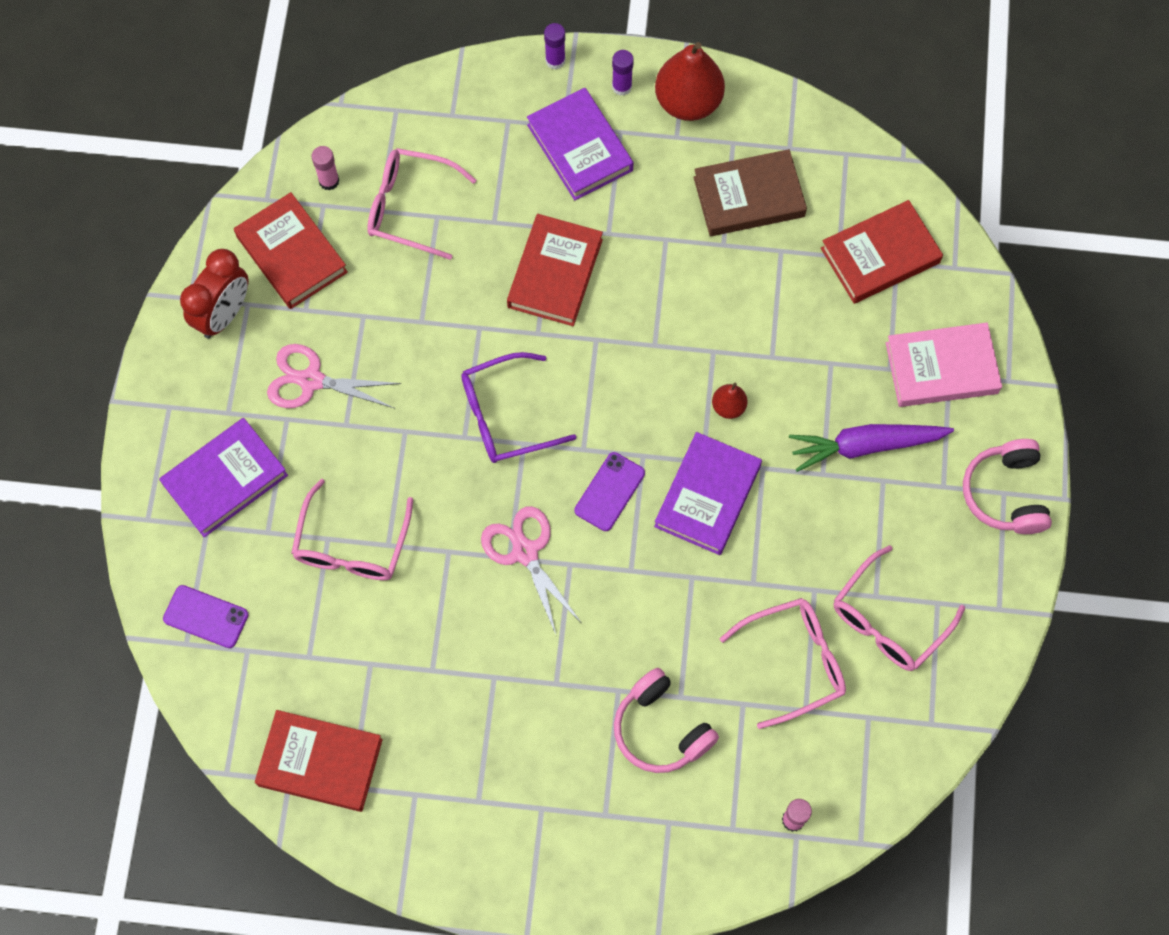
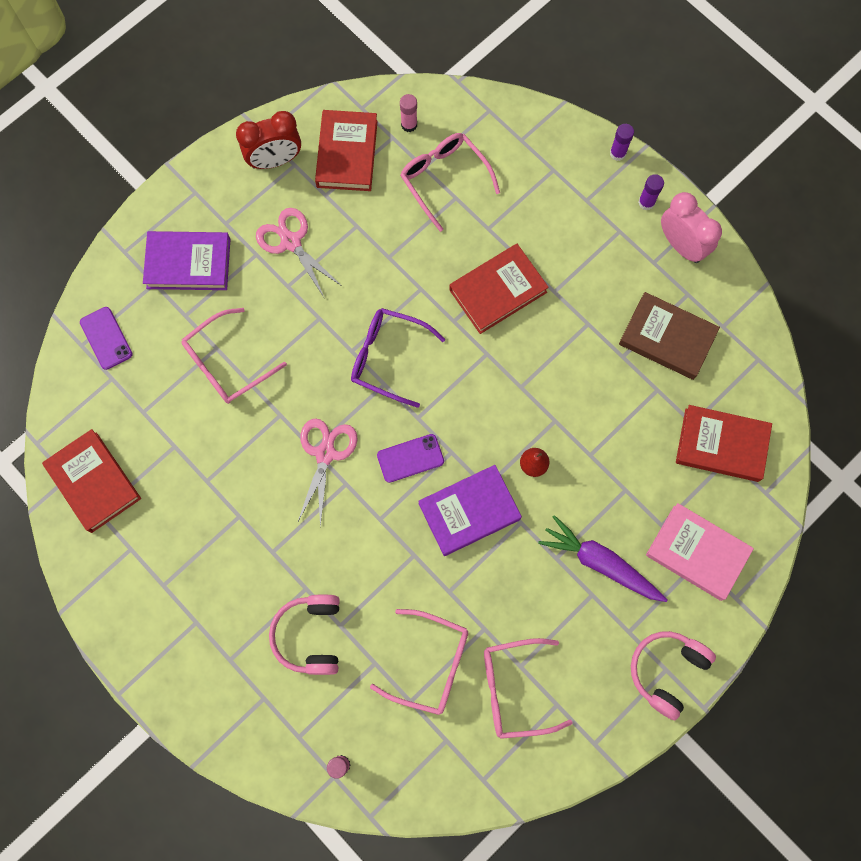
camera: 40 degrees right, 5 degrees up
(580, 148) = (584, 222): purple book -> none
(688, 102) = (681, 245): red pear -> pink clock

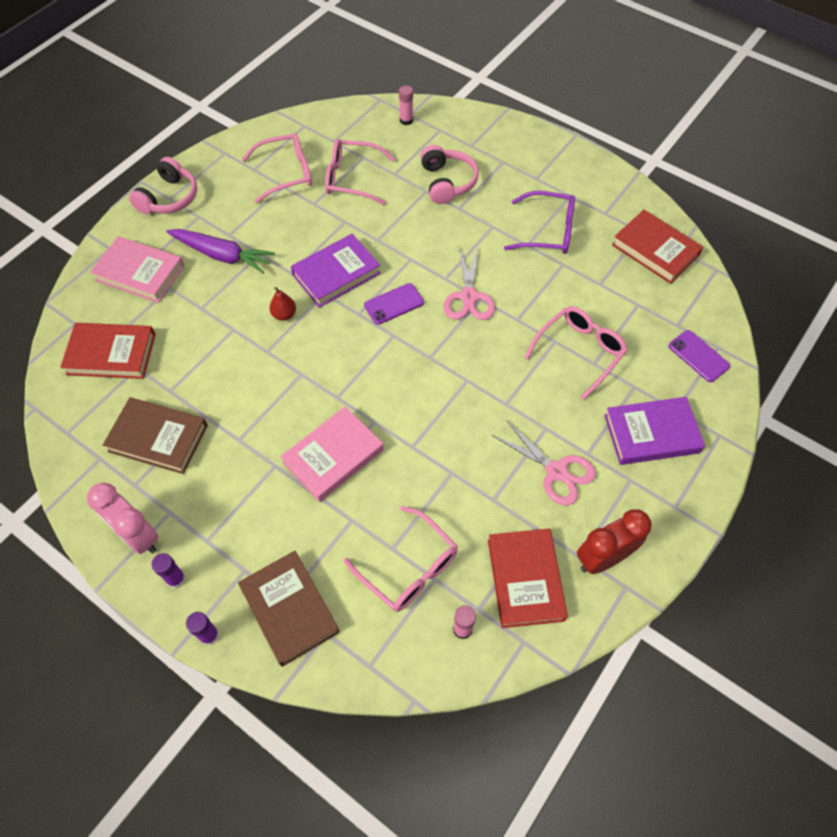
camera: 170 degrees right, 15 degrees down
(388, 358) = (431, 379): purple glasses -> purple glasses (547, 231)
(498, 291) = (333, 456): red book -> pink book
(550, 162) = (289, 609): none -> brown book

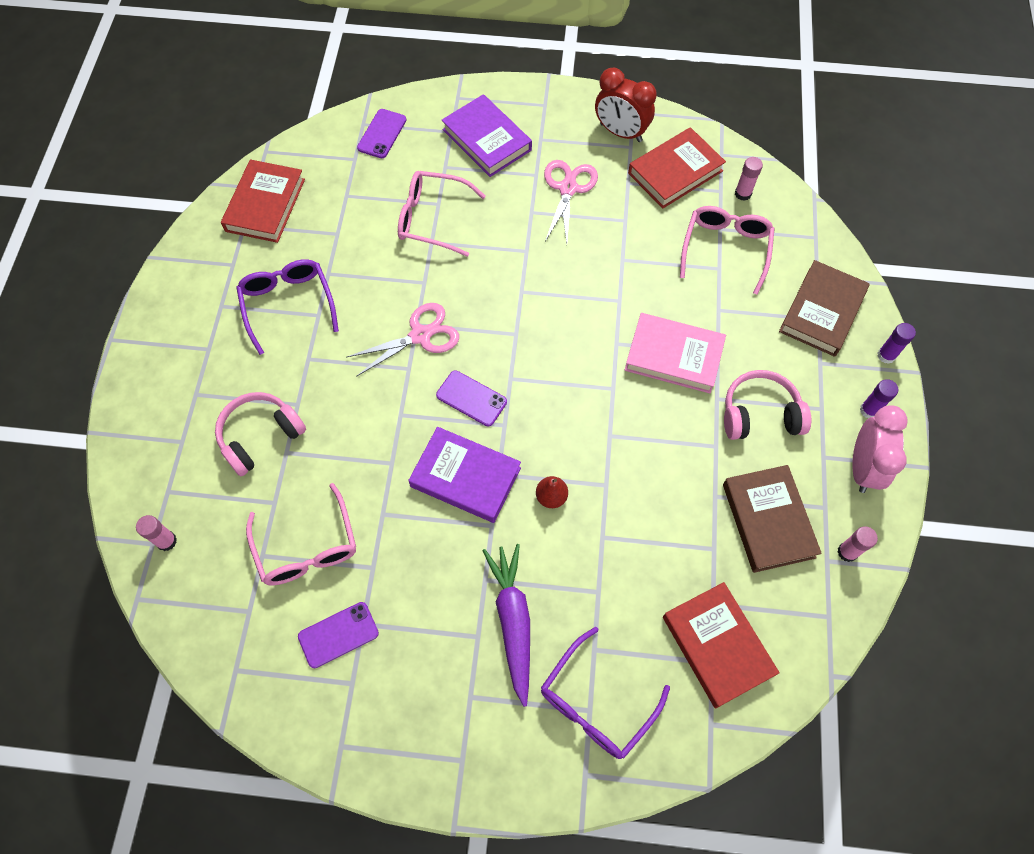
camera: 120 degrees left, 5 degrees up
(93, 476) = (847, 552): none -> pink glue stick
(140, 273) = (596, 703): pink book -> purple glasses
(169, 198) = (461, 762): pink headphones -> pink headphones (760, 414)
(286, 173) = (338, 635): pink glasses -> purple phone

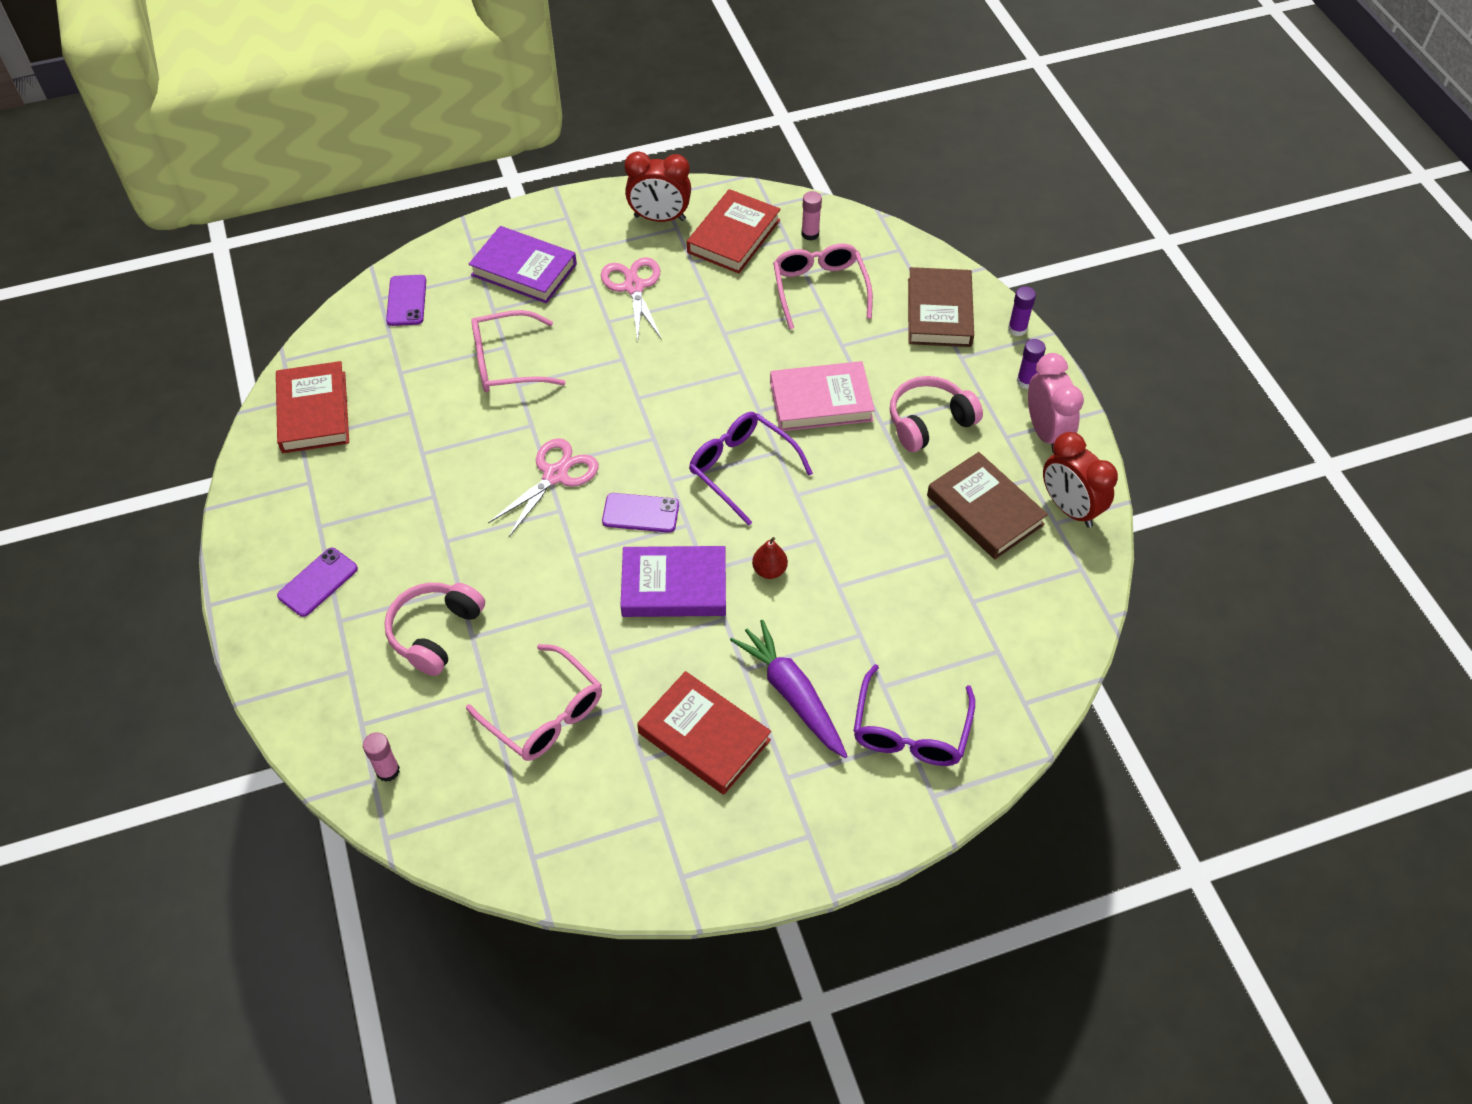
camera: 25 degrees left, 10 degrees down
(288, 305) = (395, 498): purple glasses -> purple glasses (742, 469)
(338, 635) = (623, 779): purple phone -> purple phone (318, 582)
(717, 646) = (995, 635): red book -> red book (704, 736)
(847, 552) = (1069, 508): pink glue stick -> red clock

